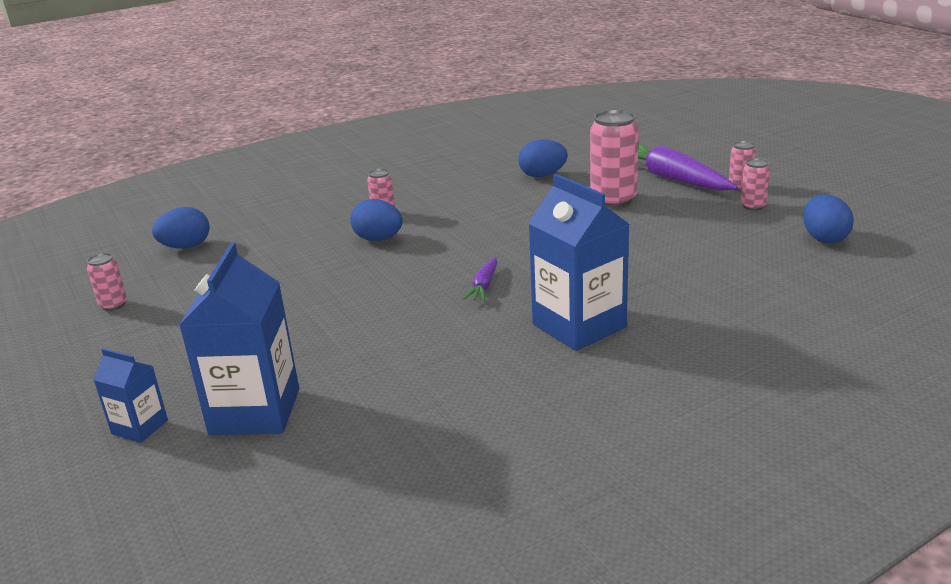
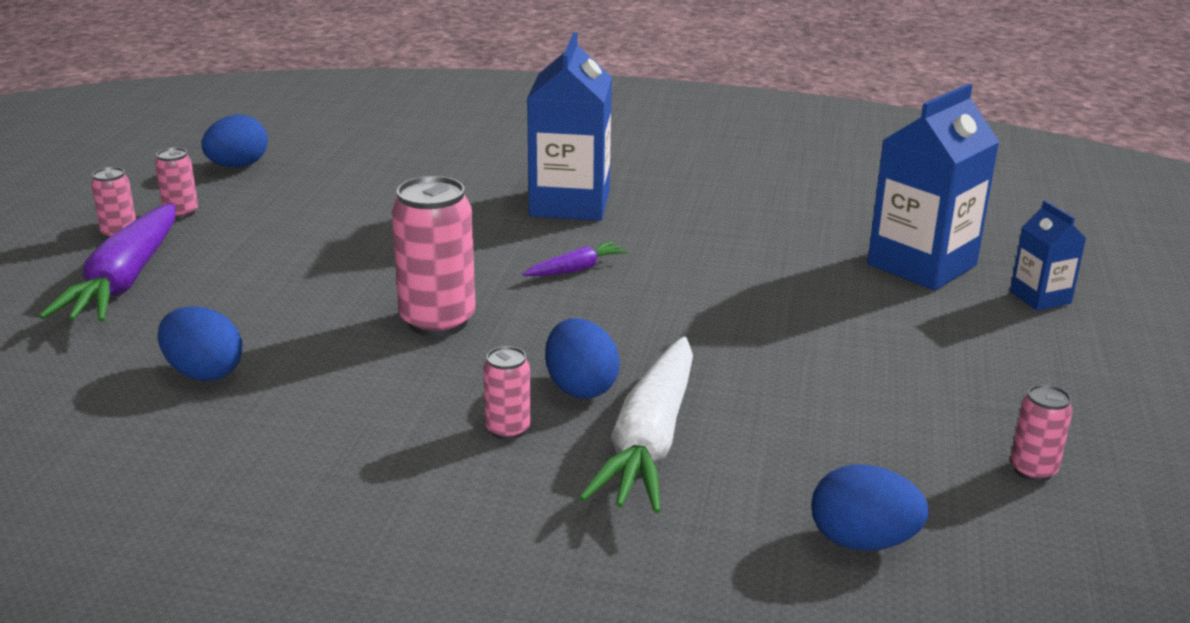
camera: 140 degrees left, 0 degrees up
(316, 237) = (650, 441): none -> white carrot
(613, 200) = (248, 289): pink can -> pink can (438, 321)

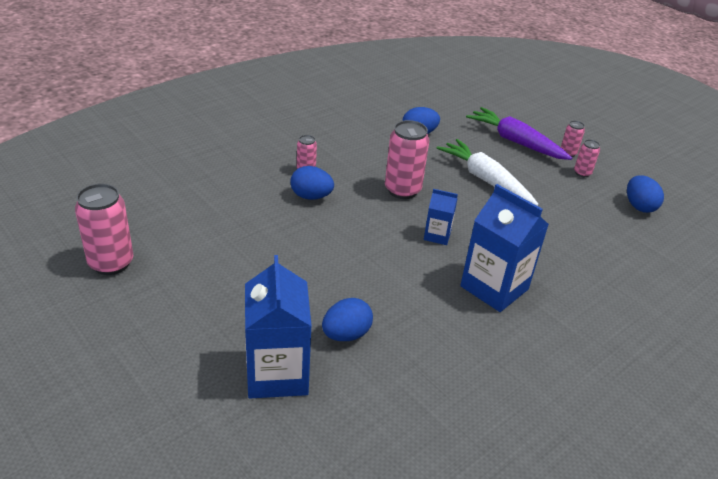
camera: 125 degrees right, 10 degrees up
(575, 269) = (411, 247): purple carrot -> none
(650, 441) = (258, 192): white carrot -> white carrot (485, 180)
(862, 542) = (149, 200): blue egg -> blue egg (346, 334)
(1033, 470) = (111, 263): pink can -> pink can, size x1.92
(1040, 297) = (188, 392): blue carton -> blue carton (437, 235)

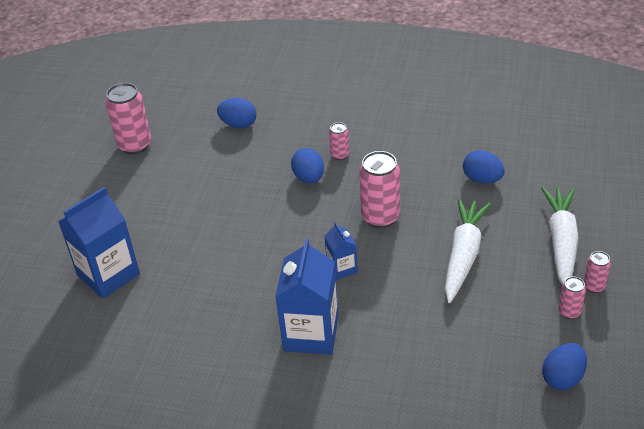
camera: 60 degrees right, 5 degrees up
(346, 334) = (174, 284): blue egg -> blue egg (238, 124)
(516, 142) = (561, 242): purple carrot -> white carrot

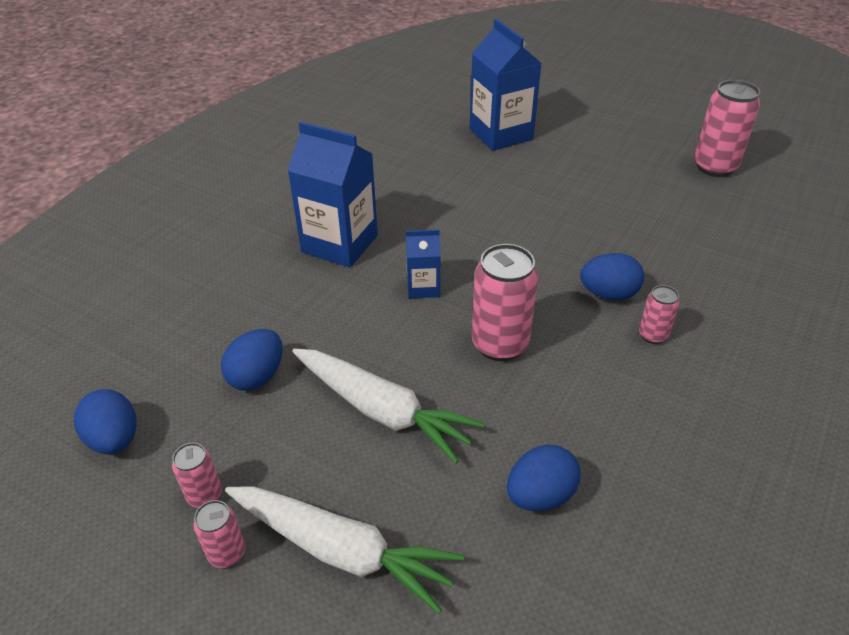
camera: 105 degrees right, 0 degrees up
(238, 124) = (746, 251): blue egg -> blue egg (257, 376)

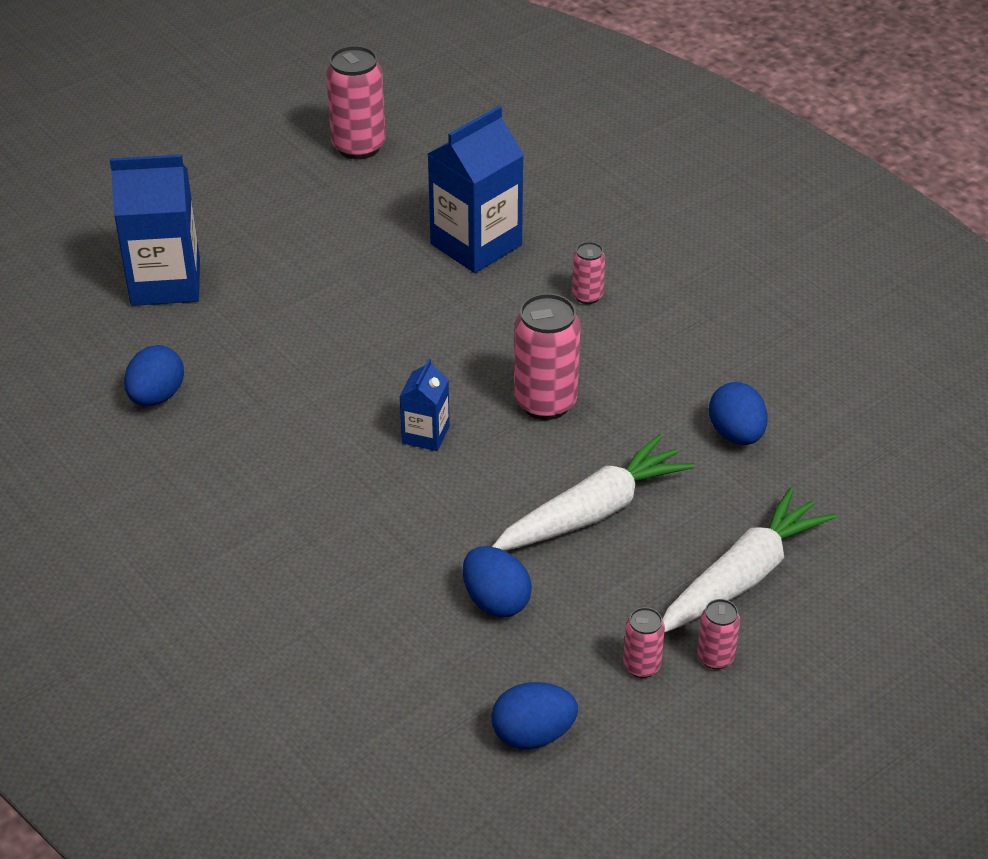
camera: 70 degrees left, 0 degrees up
(339, 244) = (302, 486): blue carton -> blue carton (476, 244)
(608, 294) = (515, 303): blue egg -> blue egg (156, 396)

